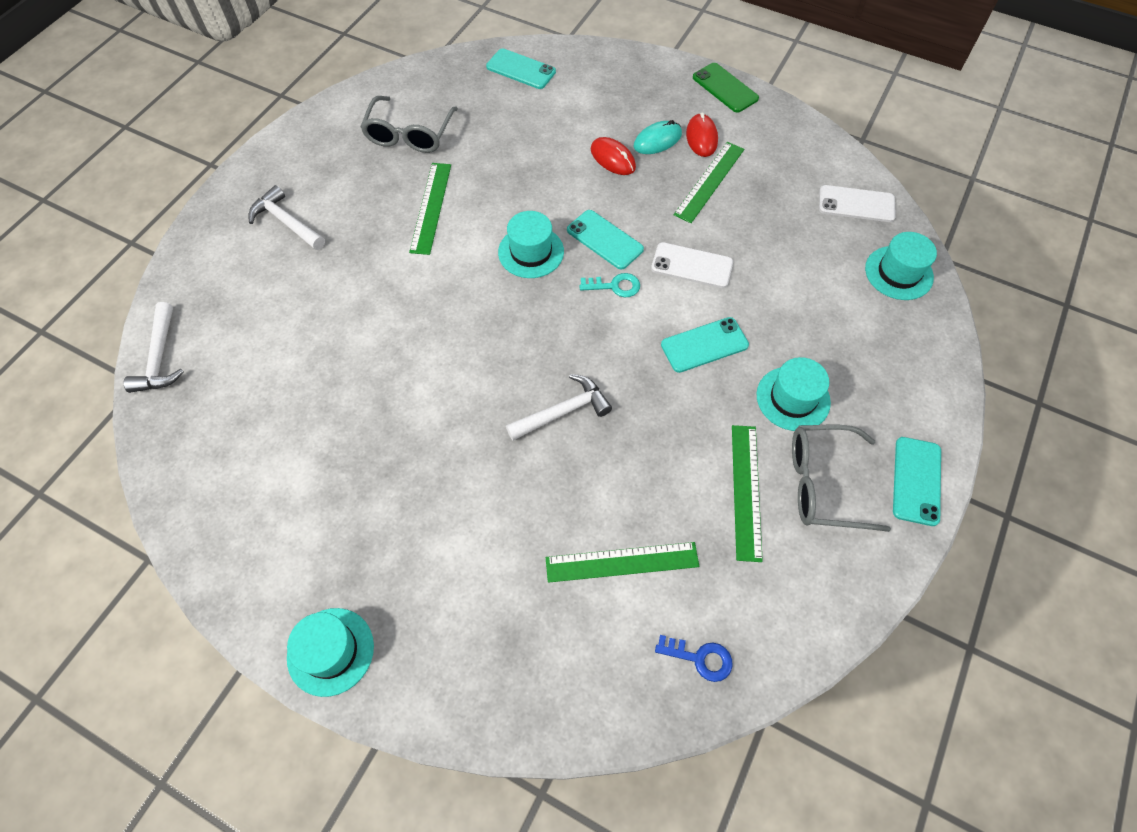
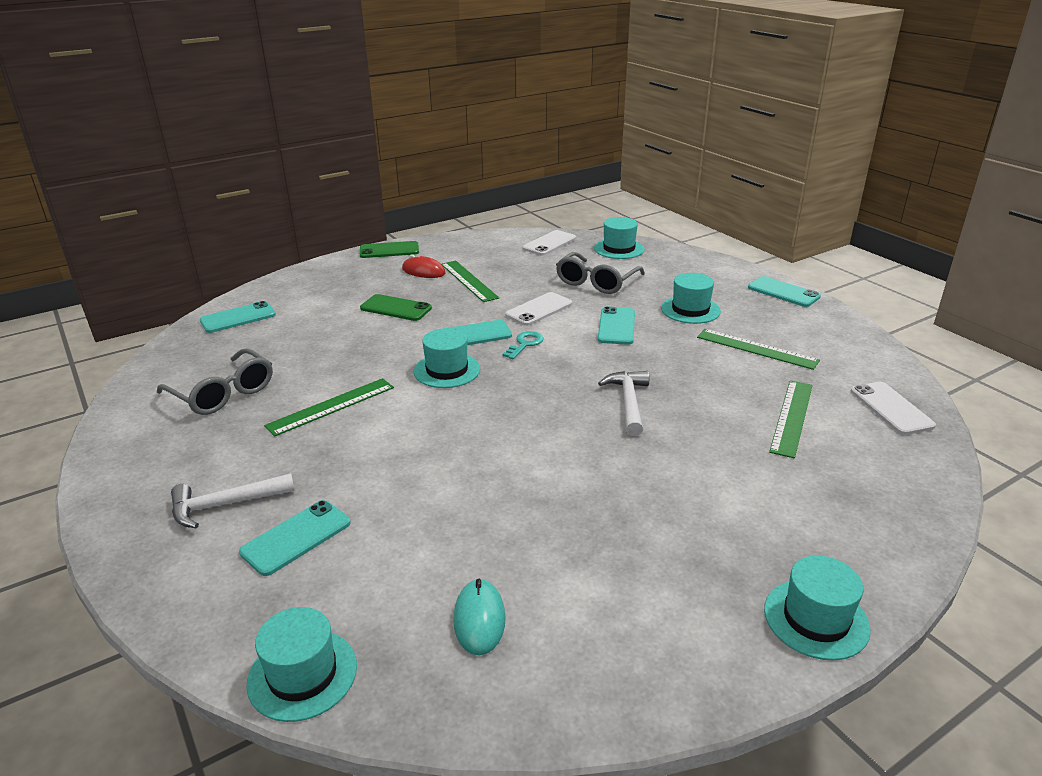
camera: 60 degrees left, 30 degrees down
(159, 357) = (302, 674): white hammer -> turquoise hat
(272, 281) = (296, 537): none -> turquoise phone
(431, 207) = (331, 406): green ruler -> green ruler turned 75 degrees counterclockwise
(613, 158) = (396, 308): red mouse -> green phone
(657, 140) = (402, 287): turquoise mouse -> turquoise mouse (479, 619)
(700, 658) = (891, 408): blue key -> white phone
(824, 483) = (767, 320): grey glasses -> grey glasses (596, 282)

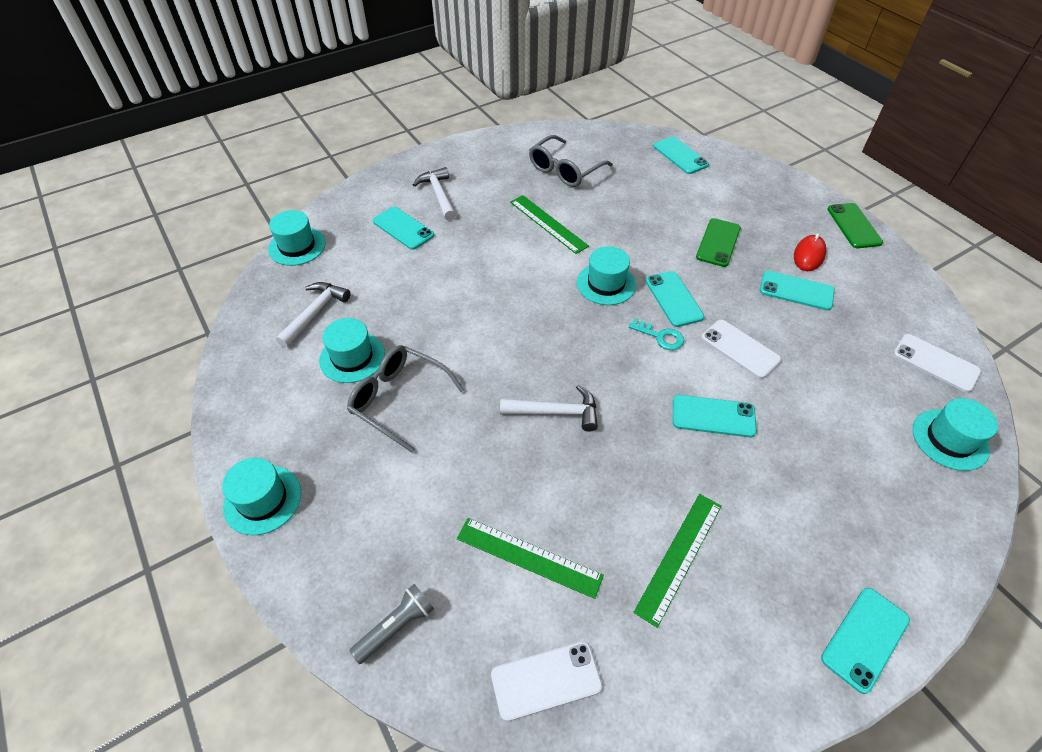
camera: 90 degrees right, 20 degrees up
(469, 280) = (796, 291): green ruler -> turquoise phone
(479, 619) = (315, 313): turquoise mouse -> white hammer
(596, 282) = (829, 406): grey glasses -> grey glasses (399, 400)
(690, 310) = (773, 499): turquoise hat -> turquoise hat (352, 357)
(900, 490) = (396, 626): none -> grey flashlight

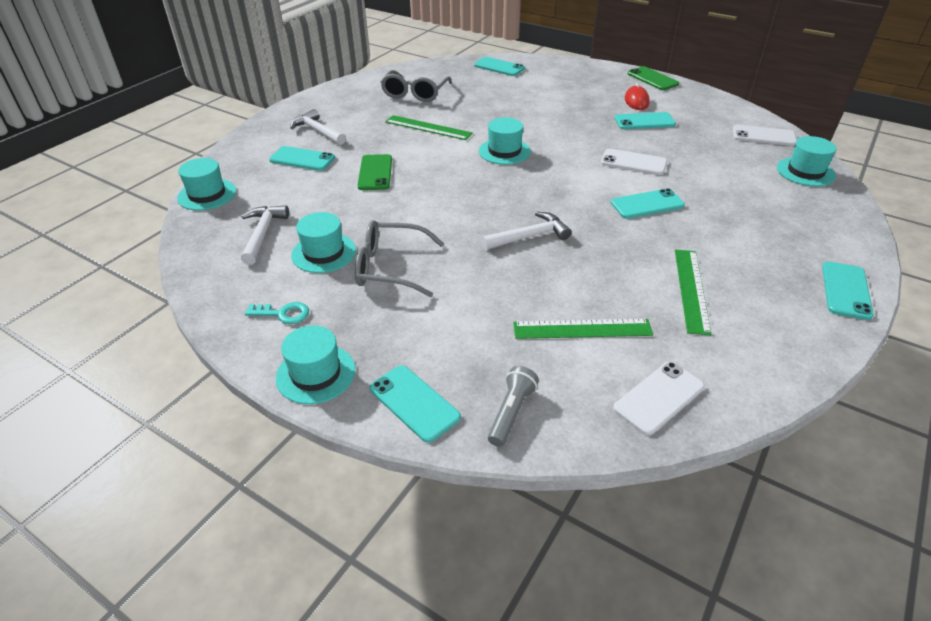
camera: 25 degrees left, 10 degrees down
(660, 337) = (571, 171): turquoise key -> turquoise key (283, 314)
(673, 299) = (563, 147): turquoise phone -> turquoise phone (414, 403)
(718, 243) = (568, 109): green phone -> green phone (375, 173)

